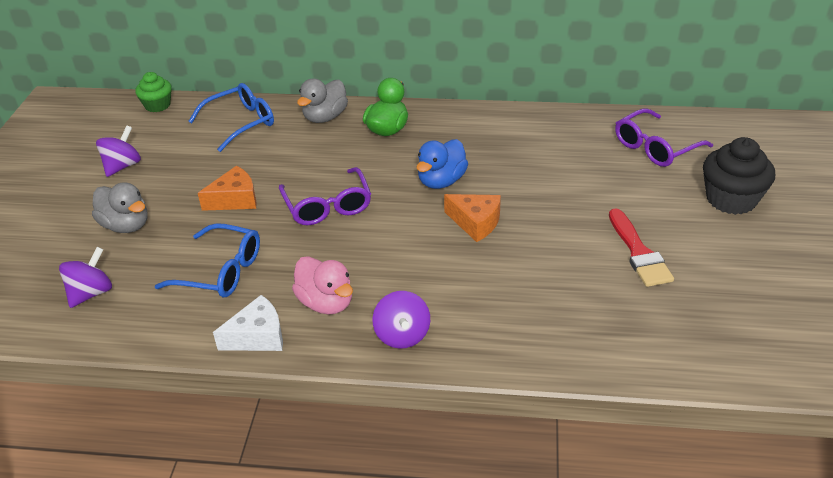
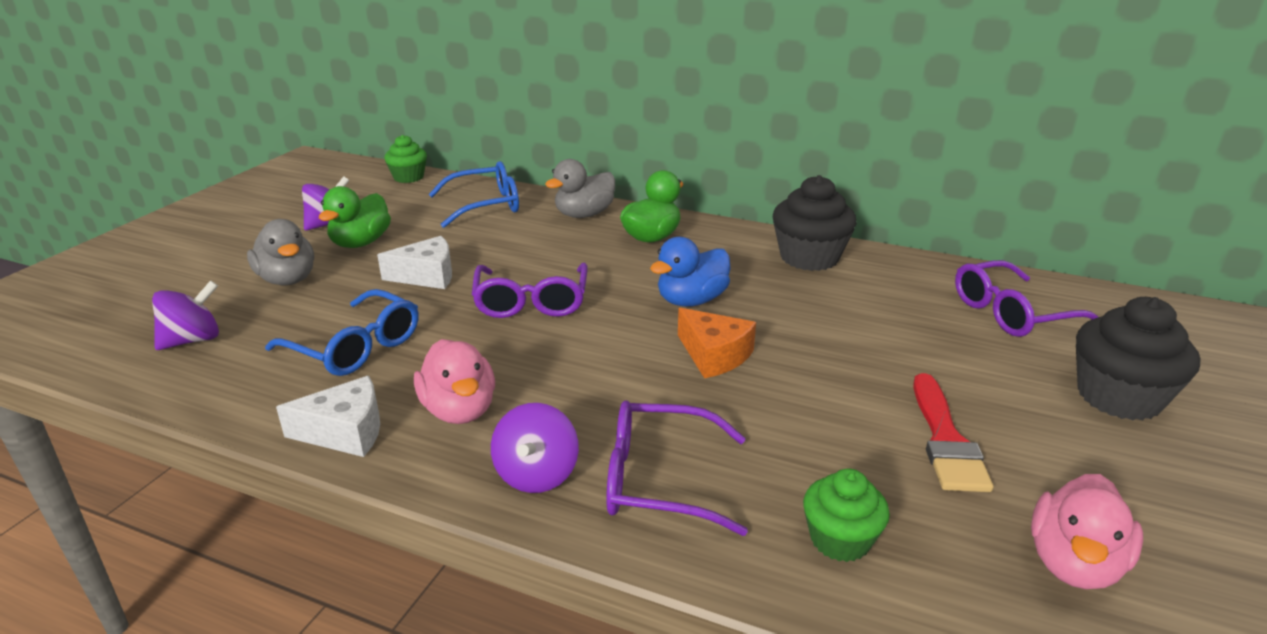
camera: 15 degrees right, 10 degrees down
(161, 179) = (361, 243): none -> green duck
(235, 199) = (427, 276): orange cheese -> white cheese
(479, 320) = (659, 480): none -> purple glasses
(508, 126) = (809, 257): none -> black cupcake
(598, 332) = (840, 540): none -> green cupcake
(725, 314) = (1074, 564): none -> pink duck

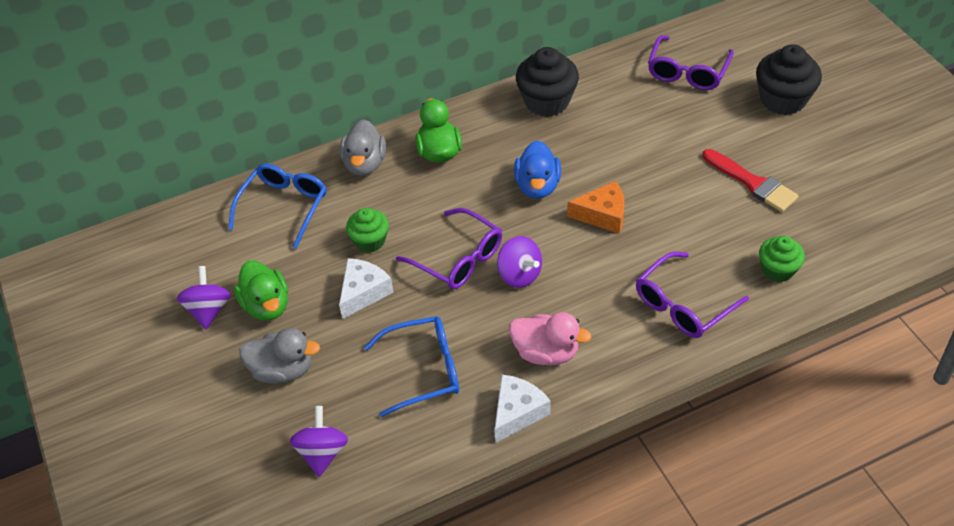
camera: 45 degrees left, 20 degrees up
(408, 177) = (171, 224): green cupcake -> green cupcake (370, 241)
(537, 475) = (634, 349): purple spinning top -> purple spinning top (519, 275)
(1074, 564) = (854, 209): pink duck -> none

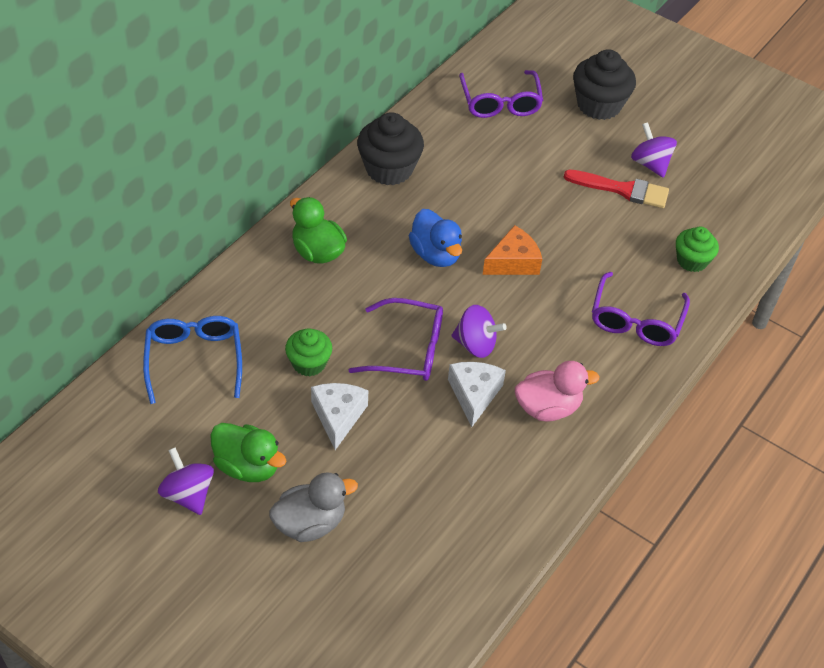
camera: 35 degrees left, 0 degrees up
(322, 452) = (406, 585): purple spinning top -> purple spinning top (650, 164)
(365, 164) = (249, 288): grey duck -> none
(424, 370) = (448, 468): blue glasses -> none
(517, 412) = (559, 472): white cheese -> white cheese (474, 395)

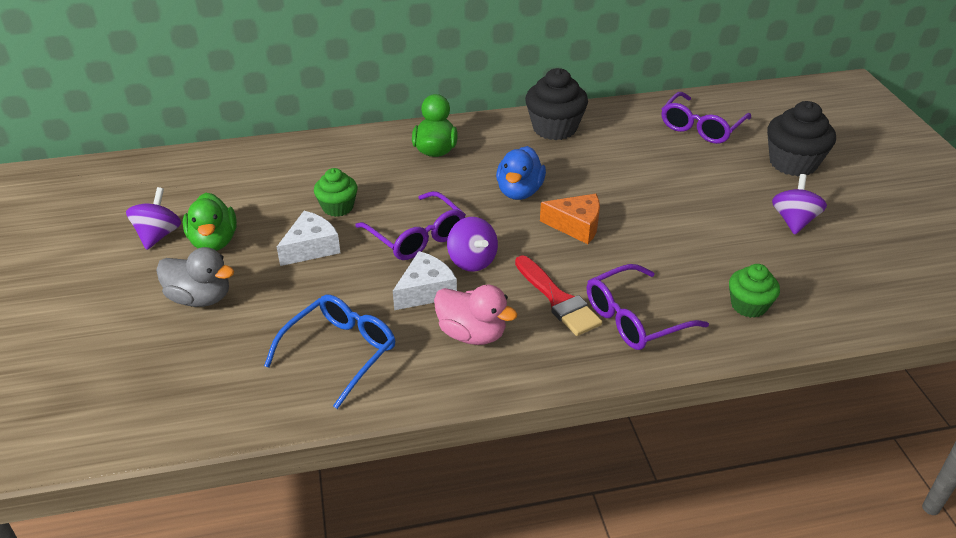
camera: 45 degrees right, 10 degrees down
(194, 360) = (271, 167): blue glasses -> blue glasses (340, 352)
(622, 190) = (742, 225): red brush -> red brush (558, 299)

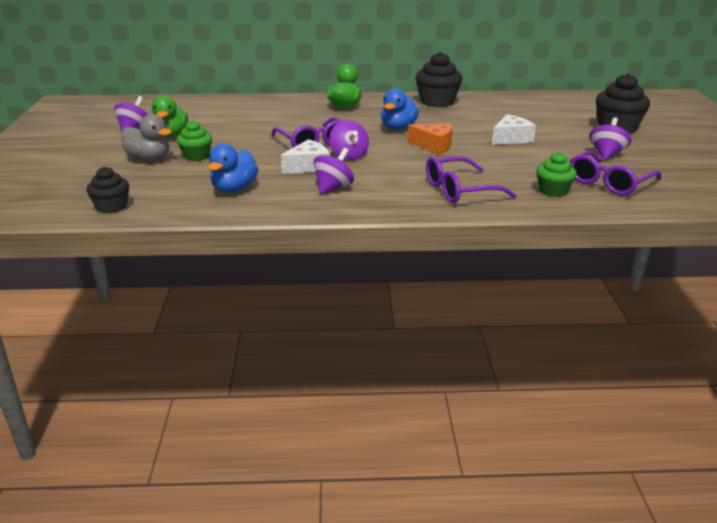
camera: 10 degrees right, 10 degrees down
(183, 415) = (112, 207): none -> black cupcake
(311, 248) = (236, 142): white cheese -> white cheese (511, 139)
(338, 207) = (263, 126): green cupcake -> green cupcake (196, 156)
(340, 352) = (234, 189): blue glasses -> blue duck
(472, 334) = (333, 188): pink duck -> purple spinning top
(558, 299) = (405, 177): red brush -> none
(701, 127) = (550, 107): purple glasses -> purple glasses (609, 182)

